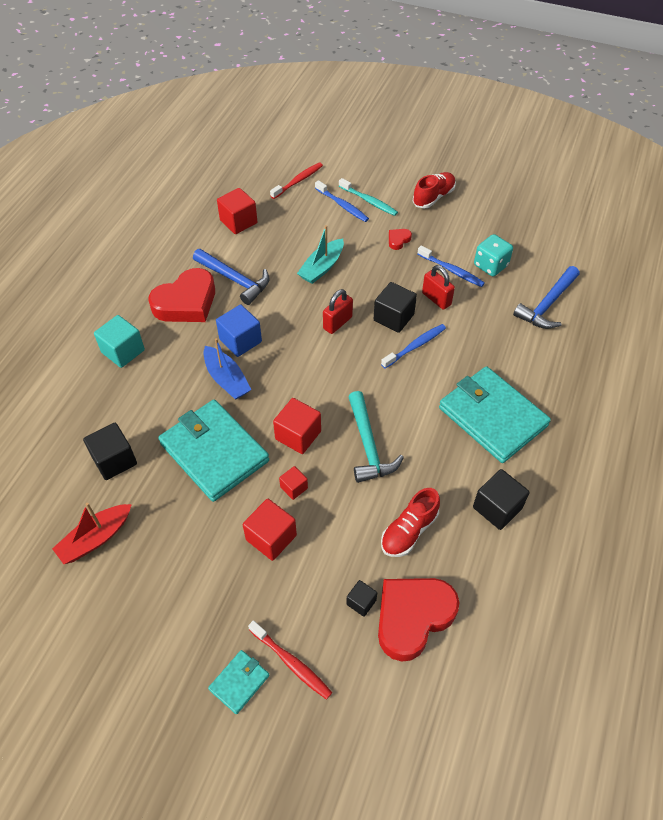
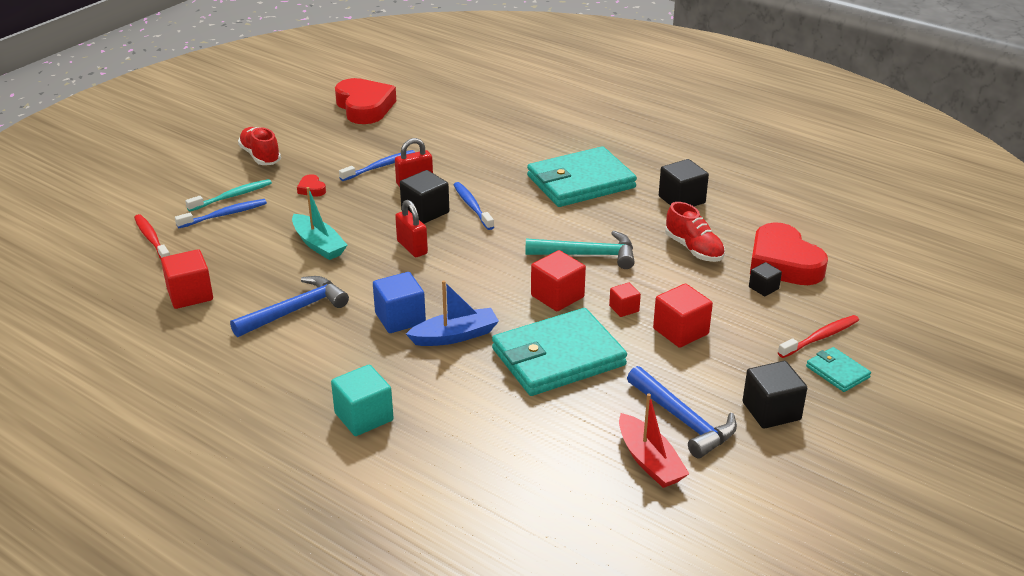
camera: 75 degrees left, 20 degrees down
(114, 460) = (540, 437): black cube -> black cube (771, 411)
(186, 302) = (309, 354): red heart -> red heart (364, 107)
(490, 265) = (388, 144): turquoise dice -> none
(547, 305) = (459, 127): blue hammer -> blue hammer (683, 420)

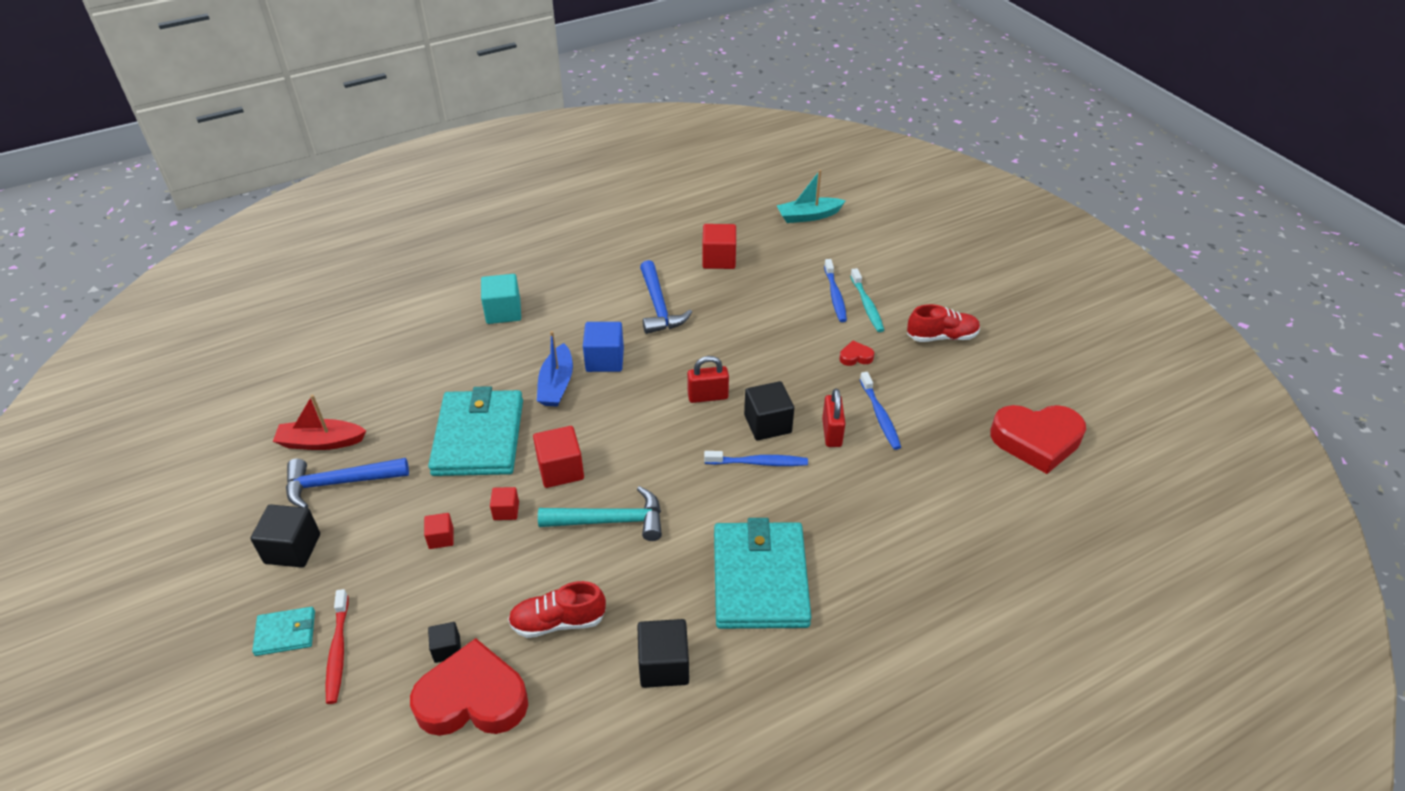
camera: 115 degrees right, 10 degrees up
(152, 239) = (816, 252): red toothbrush -> none
(318, 245) = (750, 339): turquoise boat -> turquoise boat (808, 216)
(587, 255) = (610, 521): turquoise hammer -> turquoise hammer turned 120 degrees counterclockwise
(680, 331) = (441, 538): red cube -> red cube, size x0.57

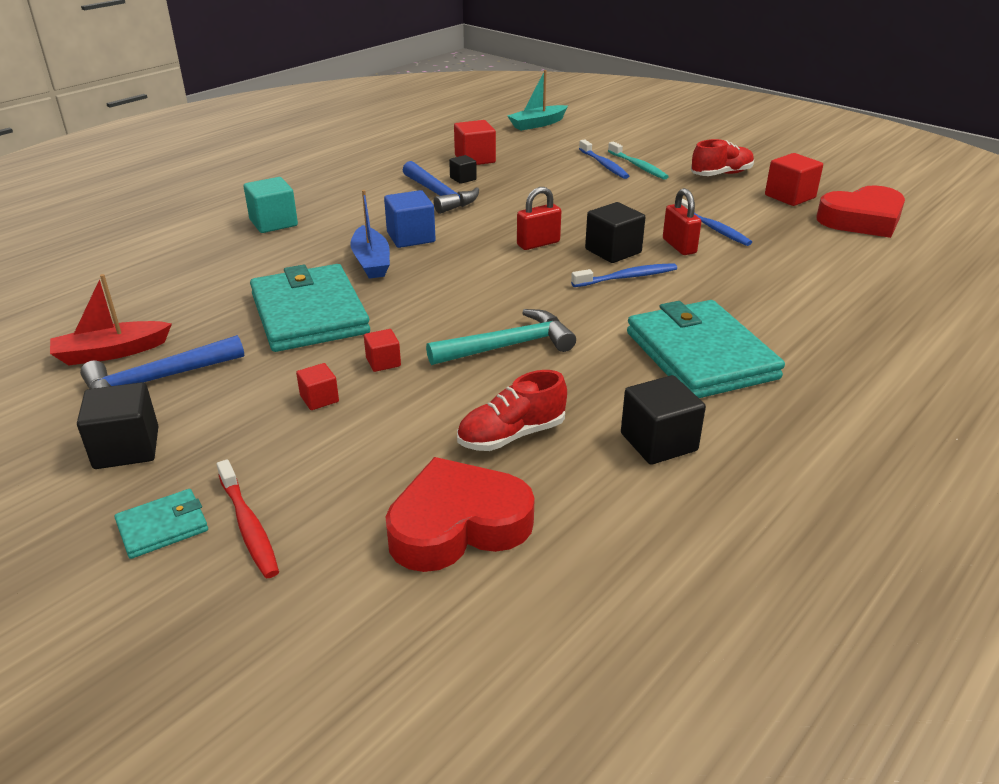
camera: 20 degrees left, 10 degrees down
(447, 649) = (393, 489): black cube -> black cube (463, 179)
(560, 470) = (423, 320): red cube -> red cube (790, 196)
(855, 357) = (657, 197): red heart -> none

